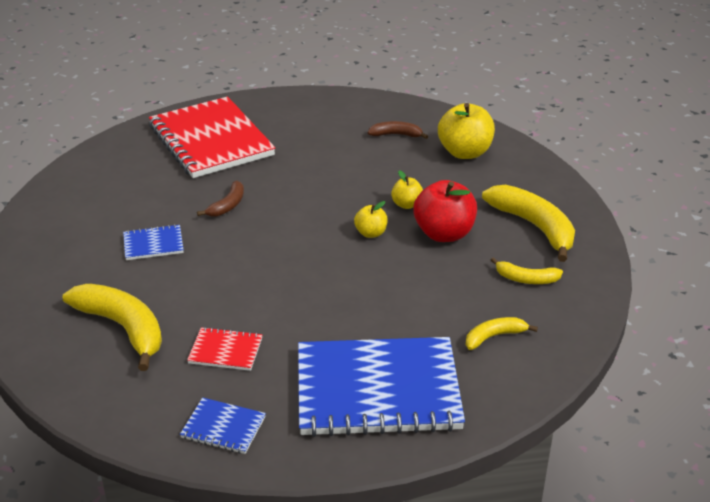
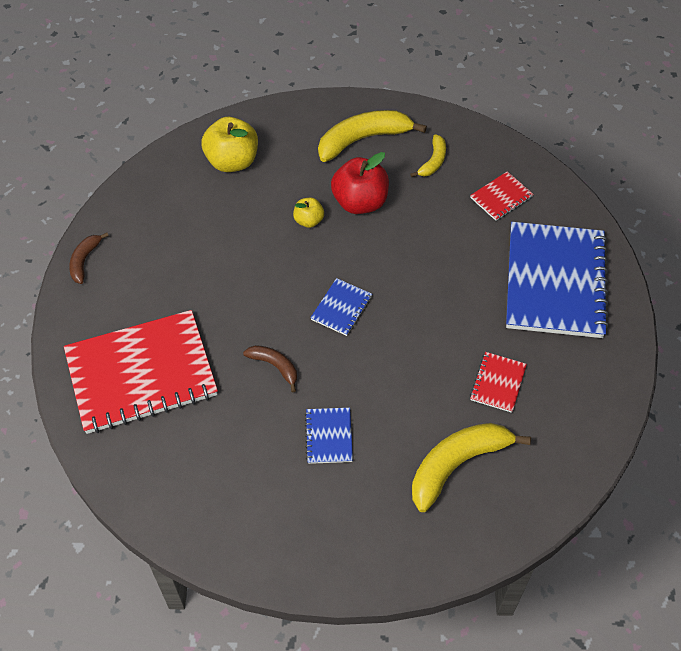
camera: 80 degrees left, 20 degrees up
(223, 427) = (590, 391): blue notebook -> blue notebook (341, 308)
(371, 233) = (348, 255): yellow apple -> none
(396, 135) = (183, 208): brown banana -> brown banana (84, 261)
(494, 336) = (501, 197): yellow banana -> red notebook

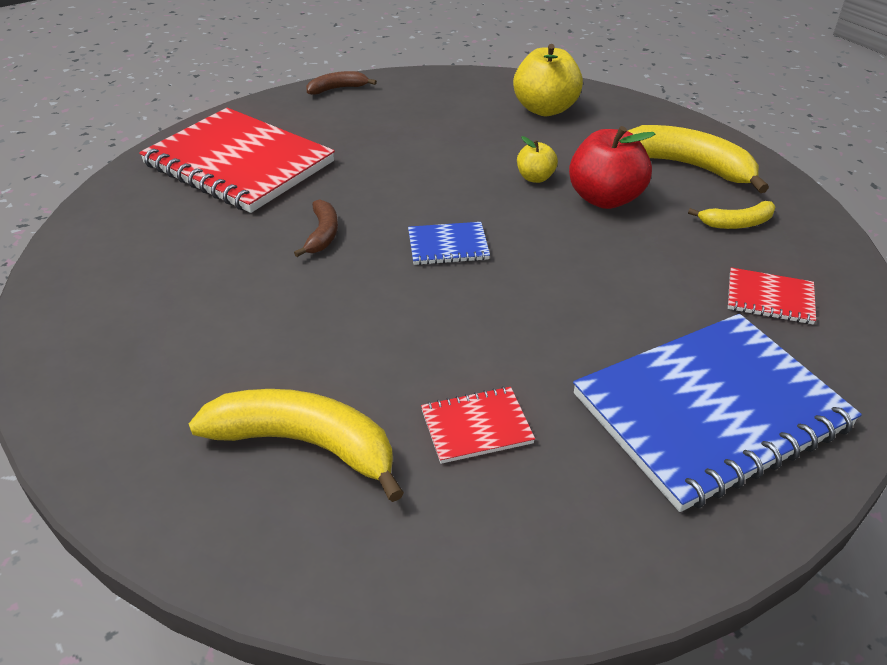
camera: 55 degrees right, 15 degrees down
(329, 436) = (260, 311): blue notebook -> none

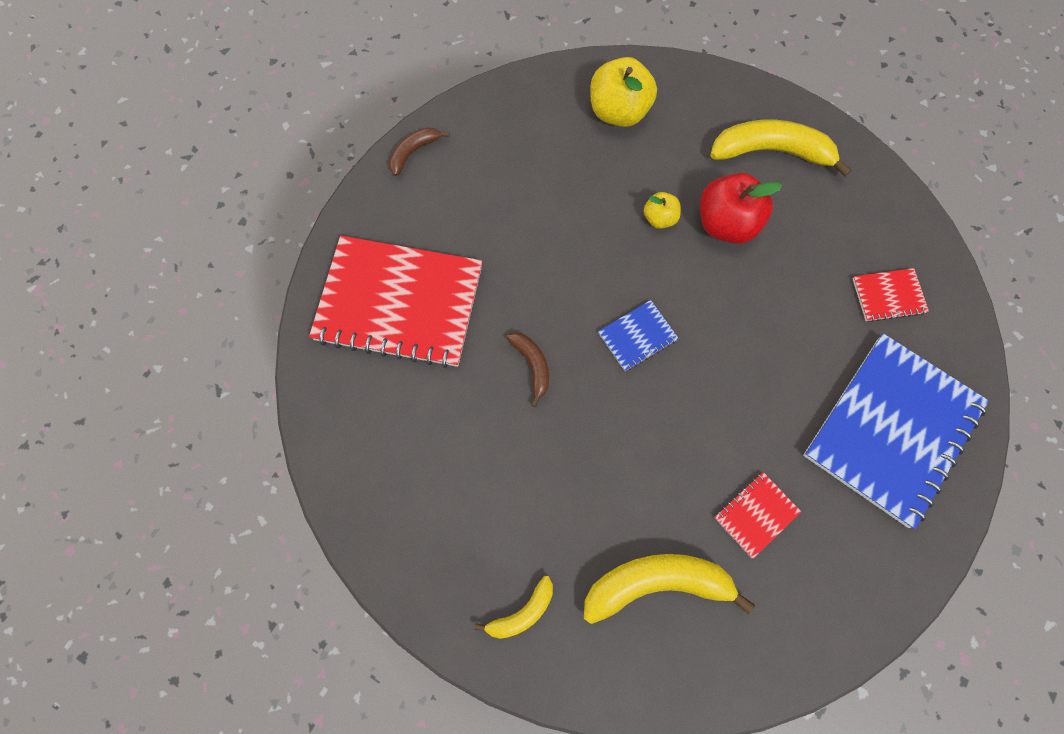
camera: 25 degrees left, 30 degrees up
(736, 223) = (835, 215): yellow banana -> yellow banana (522, 612)

